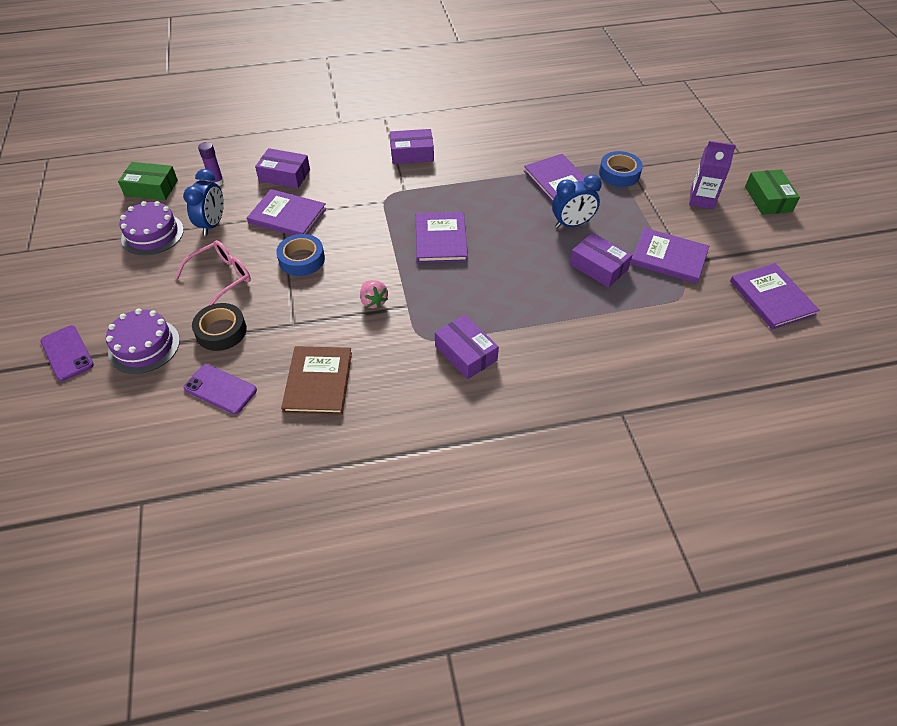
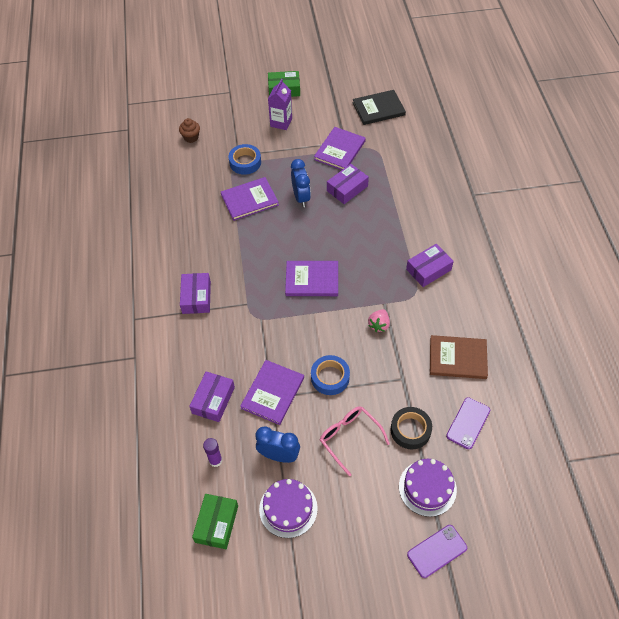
camera: 85 degrees left, 5 degrees up
(373, 301) = (379, 325): pink strawberry -> pink strawberry turned 135 degrees clockwise
(646, 129) = (191, 137): none -> brown cupcake
(771, 298) = (378, 109): purple book -> black book

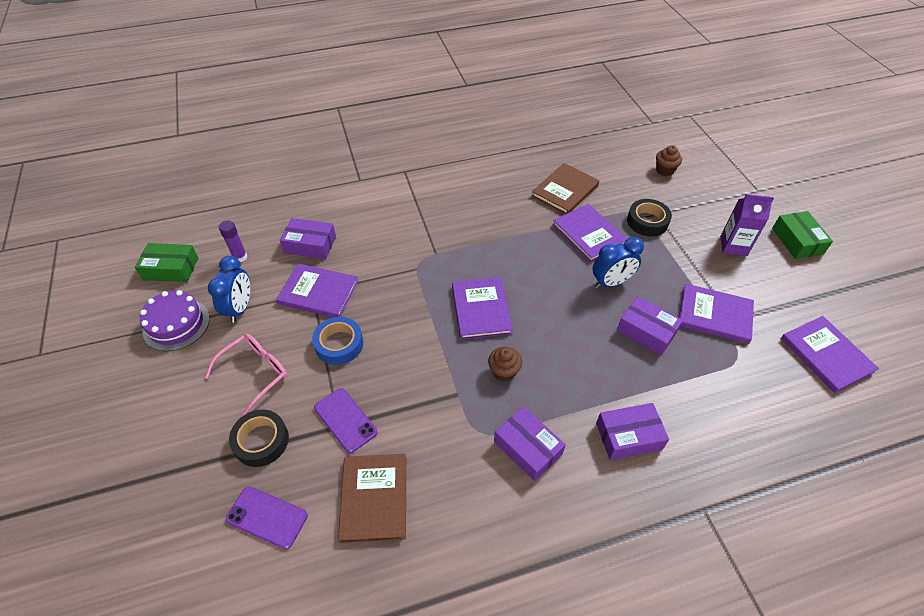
camera: 80 degrees right, 5 degrees down
(196, 205) = (565, 190): none -> brown book
(196, 297) = (437, 211): purple box -> purple box (628, 436)
(245, 162) = (647, 221): blue tape -> black tape
(369, 274) = (504, 372): none -> brown cupcake
(378, 109) = (826, 355): black book -> purple book
(379, 325) = (421, 390): pink strawberry -> none
(427, 488) = (177, 467): purple cake -> none
(437, 551) = (91, 484): purple phone -> purple phone (345, 420)

